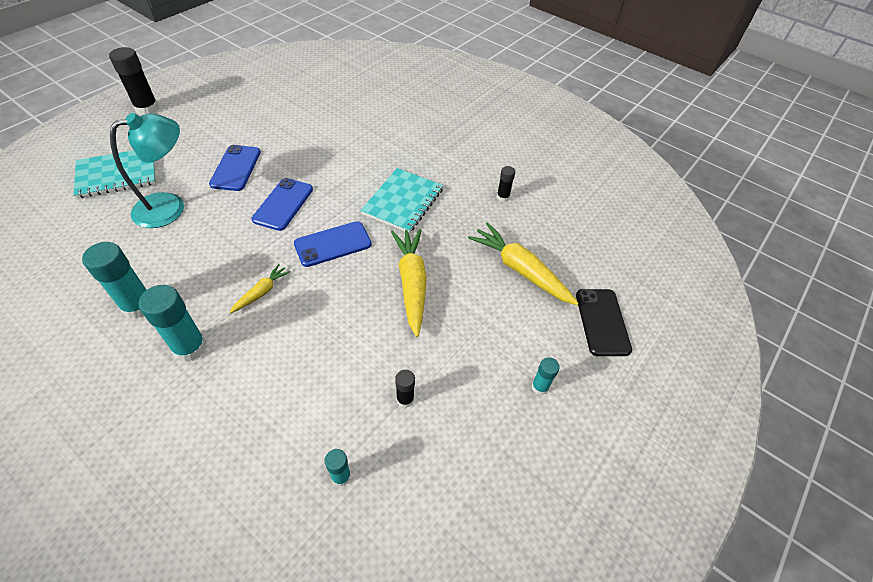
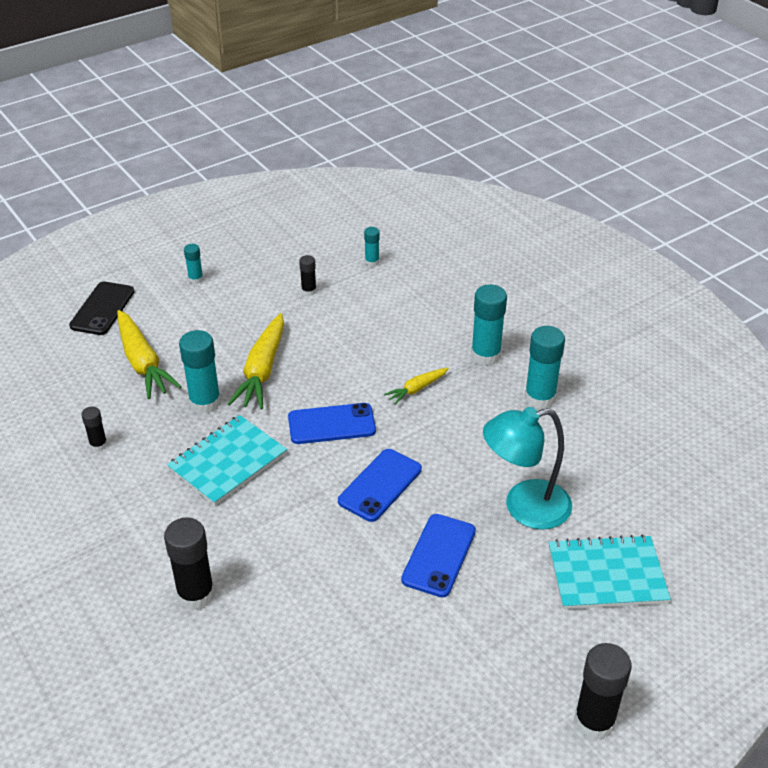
camera: 160 degrees left, 10 degrees down
(384, 128) = (196, 594): none -> black glue stick
(445, 243) = (205, 402): none -> turquoise glue stick

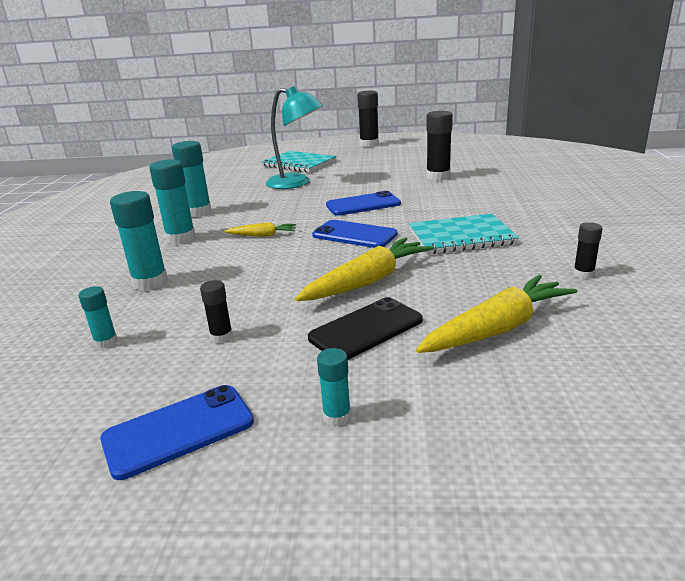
camera: 140 degrees left, 15 degrees down
(102, 309) = (527, 428): black phone -> black phone (366, 329)
(143, 362) = (497, 328): yellow carrot -> yellow carrot turned 45 degrees clockwise
(196, 594) = (531, 194): black glue stick -> black glue stick (438, 177)
(205, 402) = (449, 274): turquoise glue stick -> turquoise glue stick (150, 282)
(439, 555) = (368, 180): blue phone -> blue phone (178, 431)

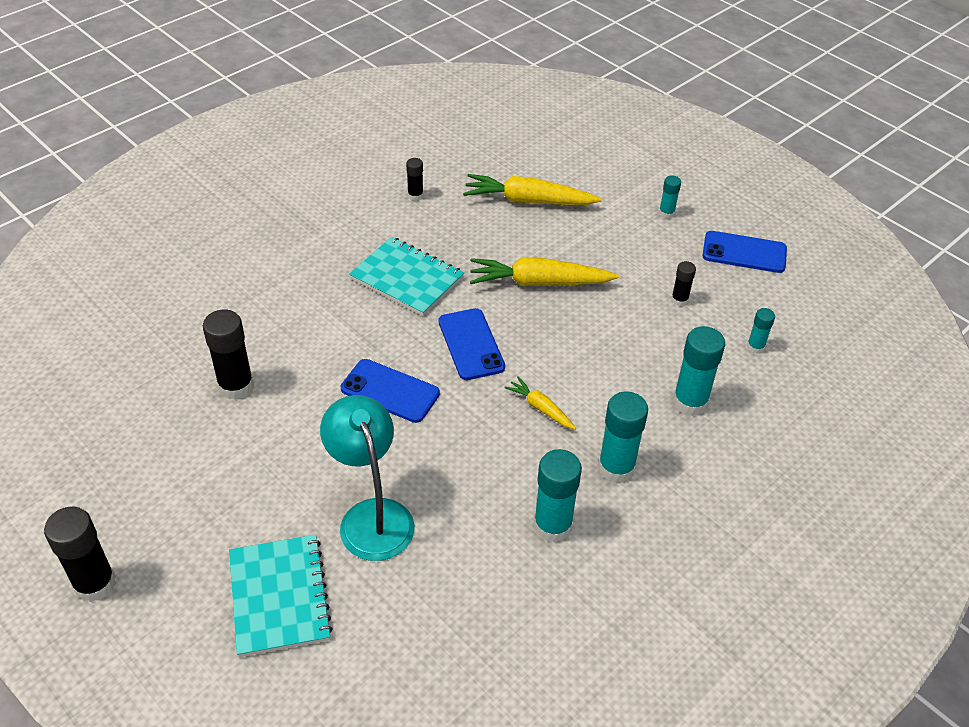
camera: 140 degrees left, 20 degrees up
(366, 329) = (593, 247): black phone -> none

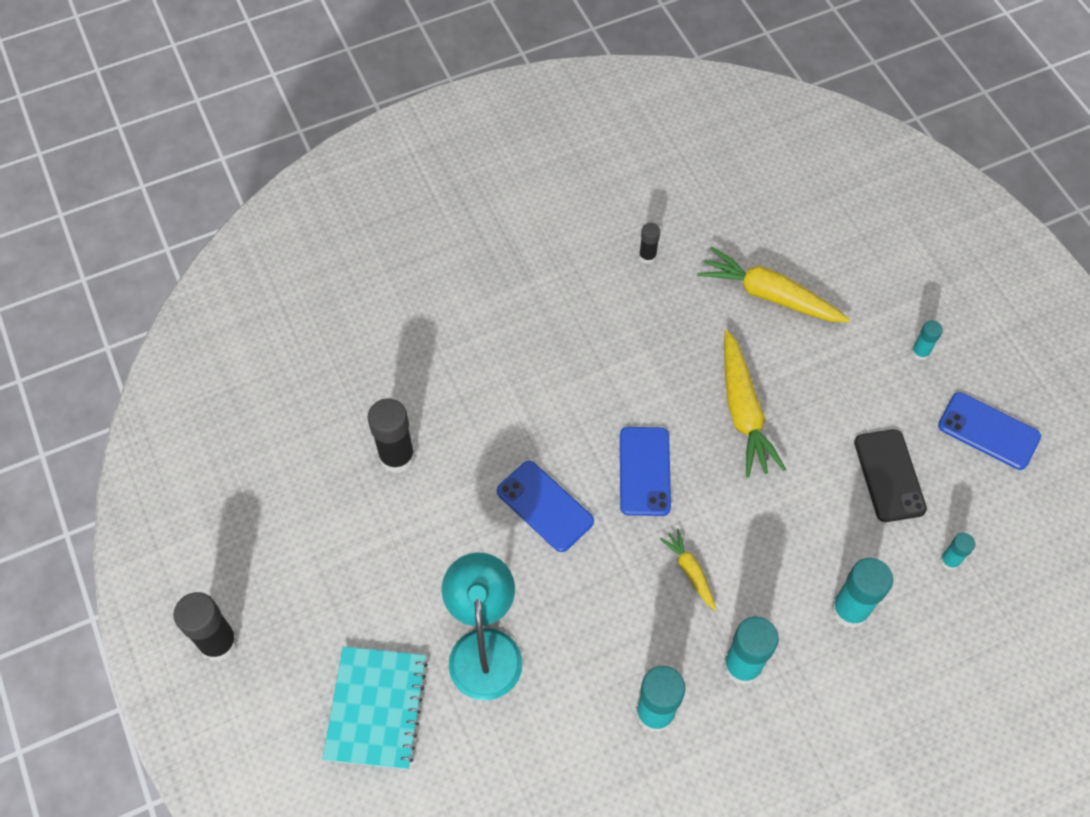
camera: 20 degrees right, 15 degrees up
(407, 278) = (604, 367): turquoise notebook -> none
(539, 283) = (743, 411): yellow carrot -> yellow carrot turned 120 degrees counterclockwise
(679, 300) = (889, 475): black glue stick -> black phone

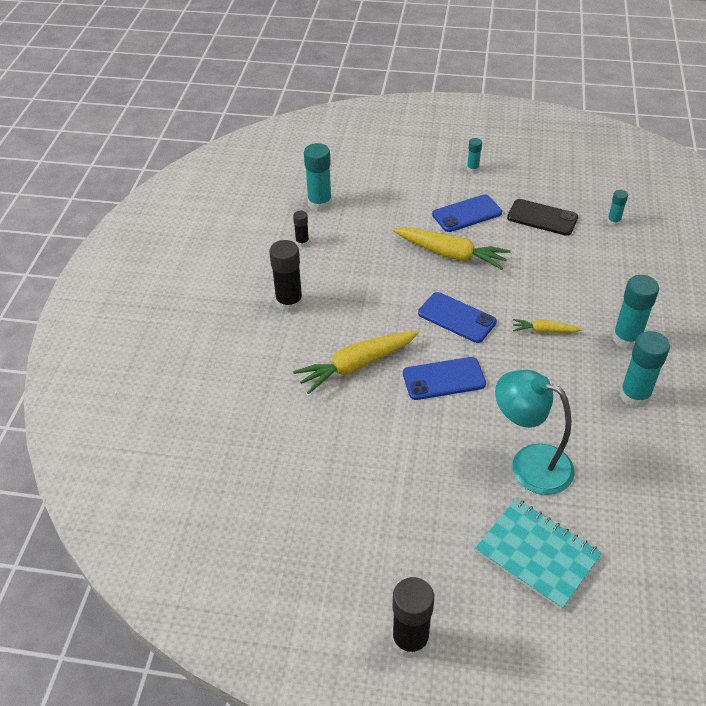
camera: 55 degrees left, 15 degrees down
(397, 457) = (338, 442): black glue stick -> black glue stick (289, 302)
(769, 295) = (381, 206): yellow carrot -> yellow carrot (357, 365)
(850, 610) = (618, 275): turquoise glue stick -> turquoise glue stick (319, 203)
(988, 431) = (543, 169): blue phone -> blue phone (467, 214)

